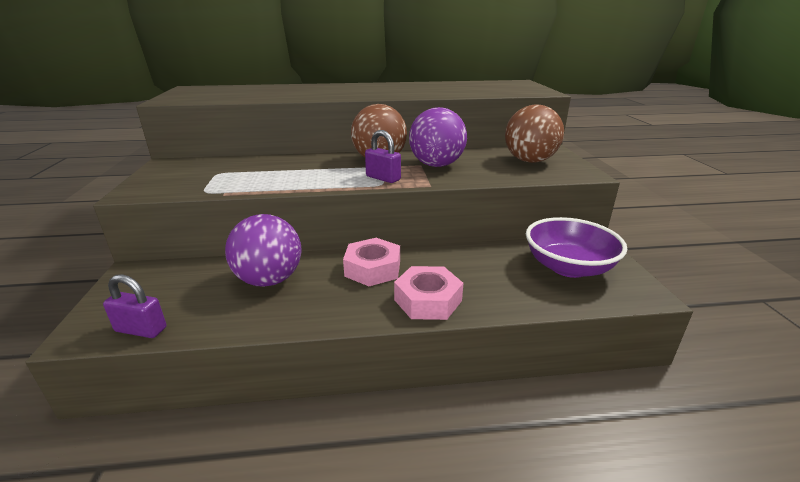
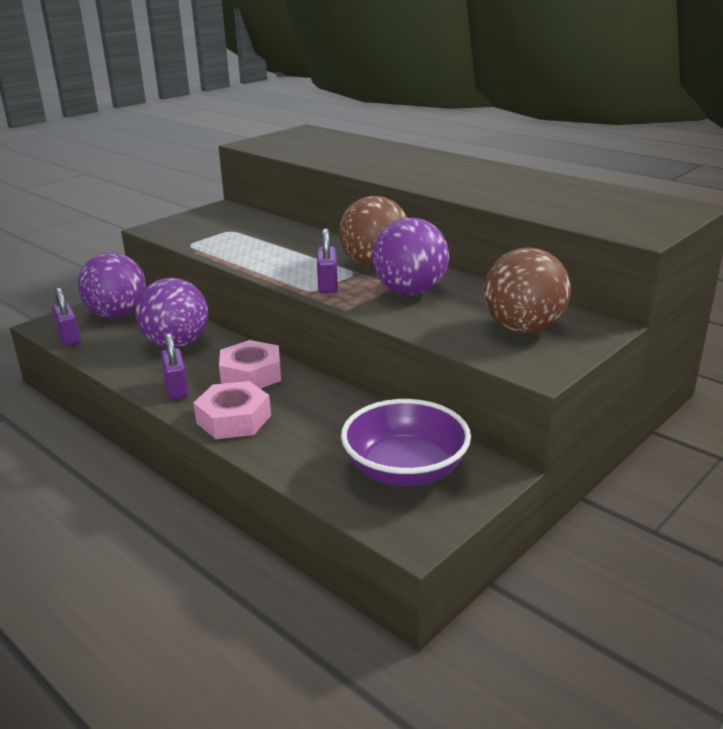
camera: 50 degrees right, 0 degrees up
(156, 287) = (117, 315): none -> purple ball
(342, 307) = (176, 389): none -> purple padlock

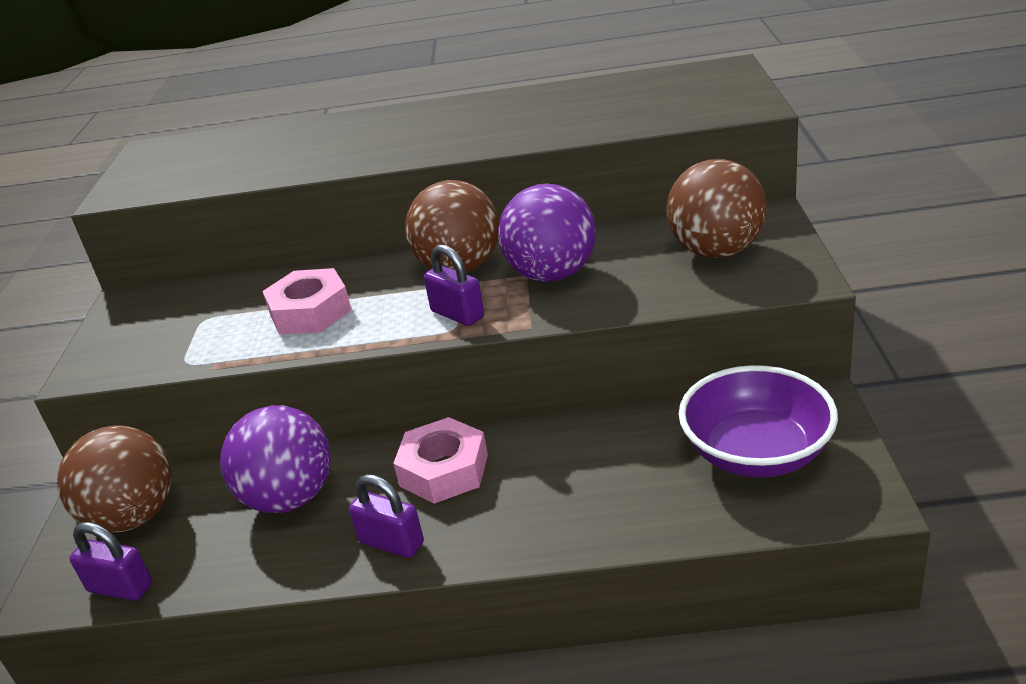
camera: 40 degrees left, 5 degrees up
(117, 315) = (134, 517): purple ball -> brown ball
(233, 419) = (517, 526): pink nut -> pink nut (310, 312)

